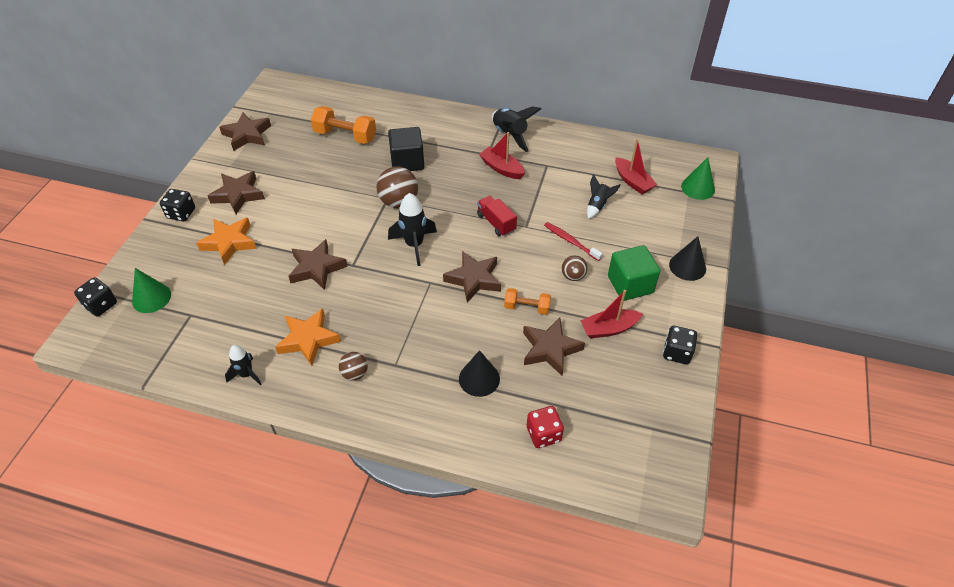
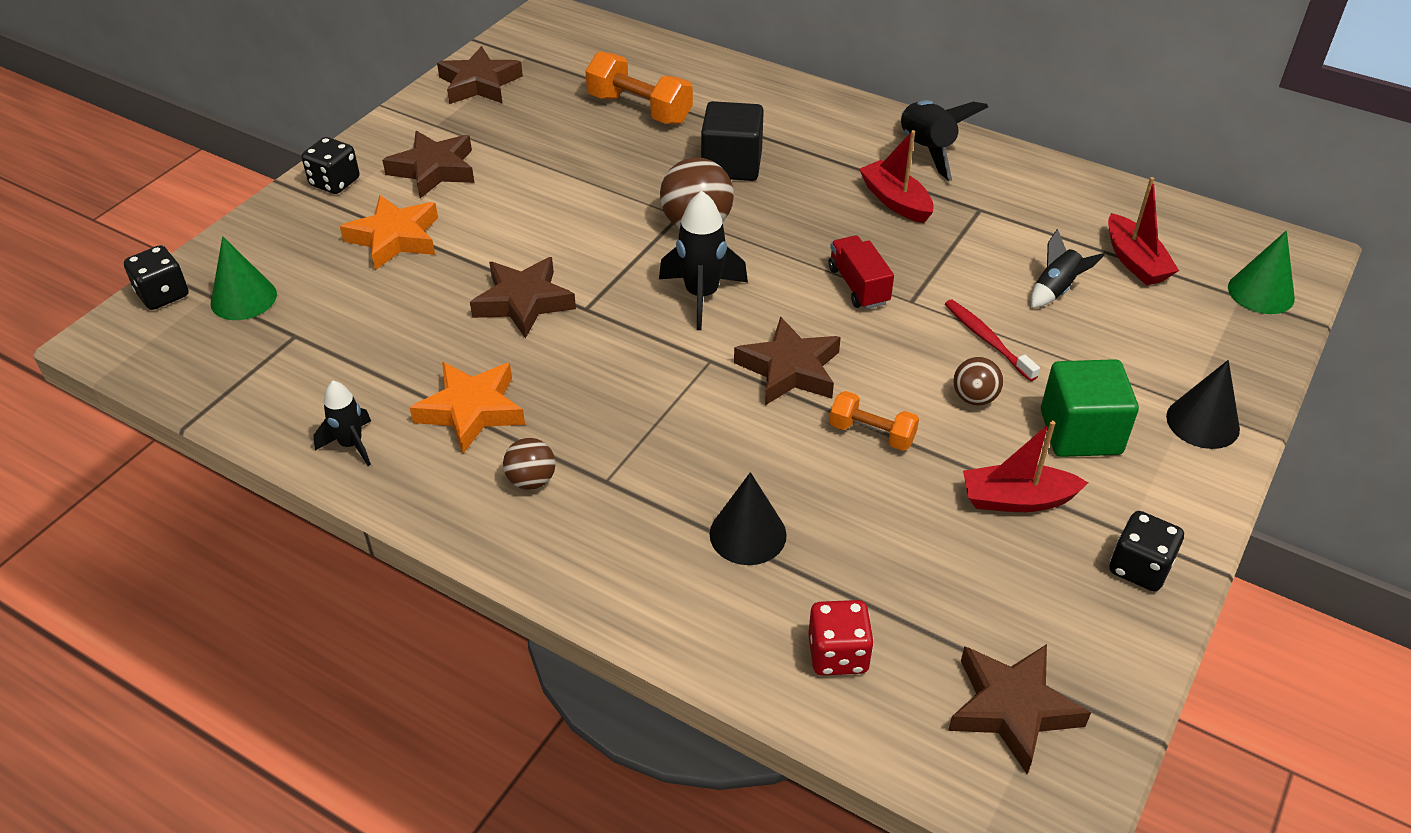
camera: 15 degrees right, 5 degrees down
(550, 349) = (894, 511): brown star -> brown star (1012, 709)

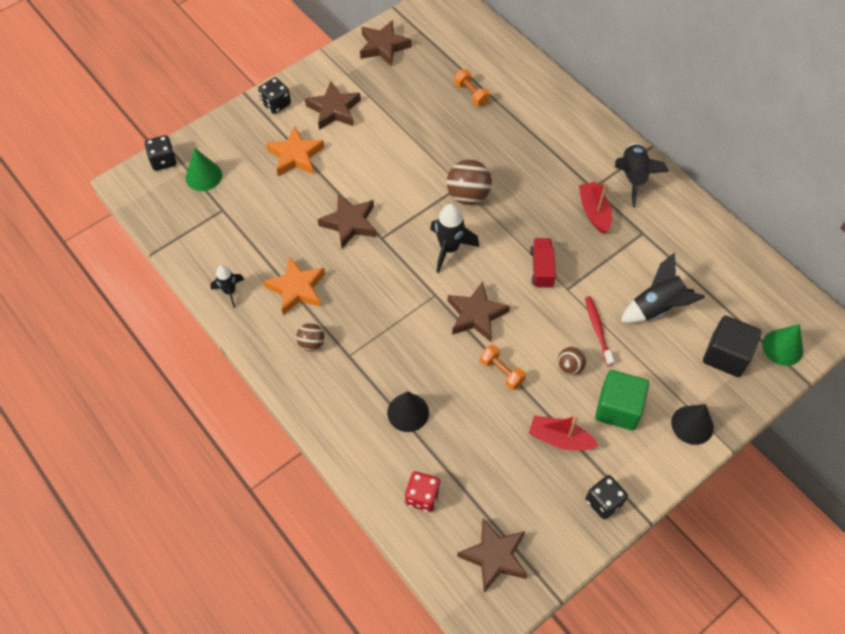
camera: 20 degrees right, 15 degrees up
(639, 109) = (471, 94): orange dumbbell -> orange dumbbell, size x0.60
(731, 165) = (508, 155): black cube -> black cube (726, 355)
(1056, 290) = (657, 307): black rocket -> black rocket, size x1.60
(1135, 261) = (717, 301): red boat -> none

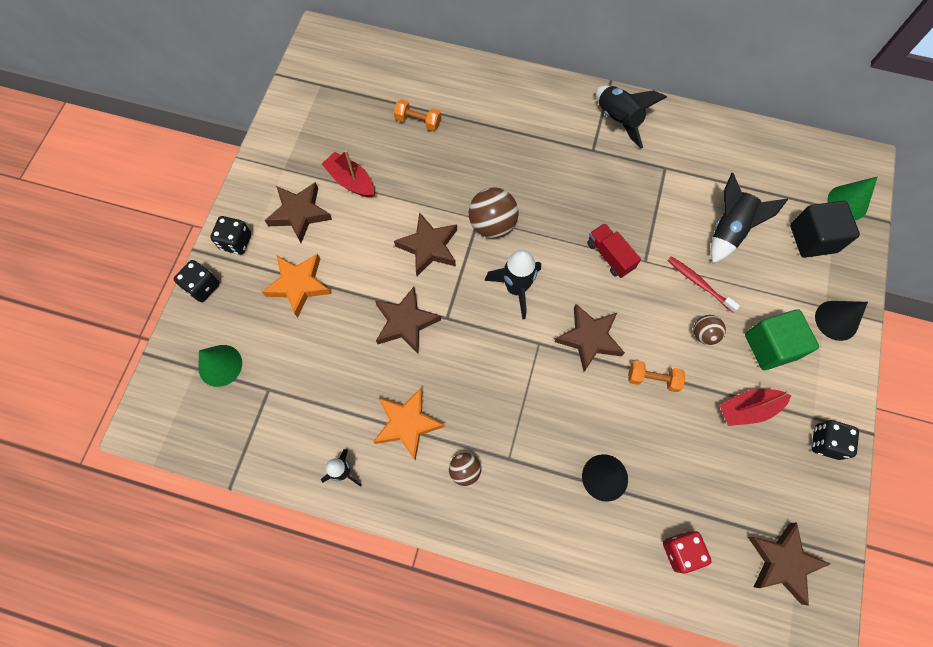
camera: 35 degrees left, 10 degrees up
(163, 161) = (164, 375): black dice -> black dice (203, 286)
(383, 46) = (298, 120): brown star -> brown star (428, 247)
(594, 212) = (611, 173): red boat -> red boat (351, 181)

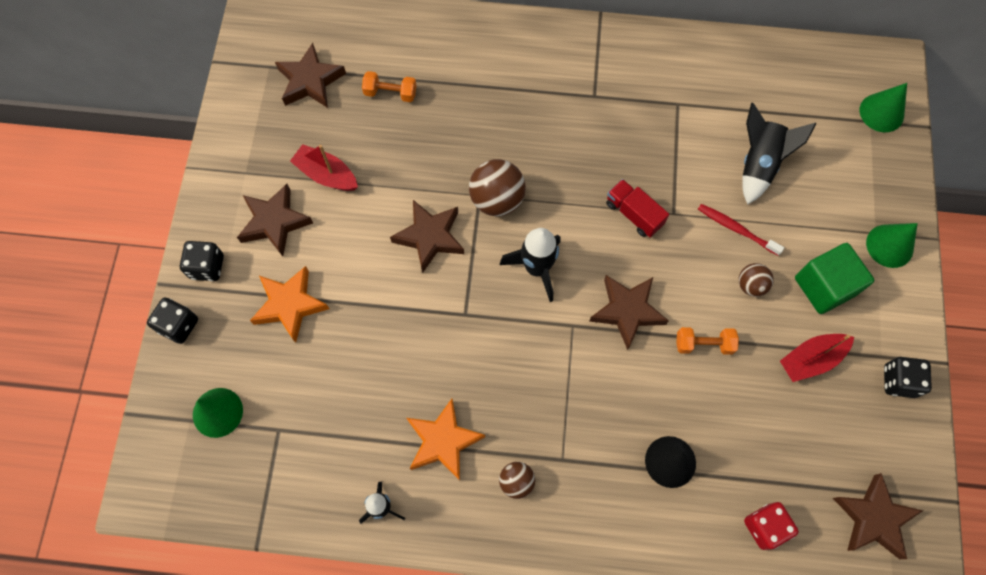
camera: 10 degrees left, 0 degrees up
(405, 322) = (419, 327): brown star -> brown star (310, 81)
(618, 120) = (616, 57): black rocket -> none
(813, 238) = (851, 159): black cube -> none
(836, 320) = (889, 245): black cone -> green cone

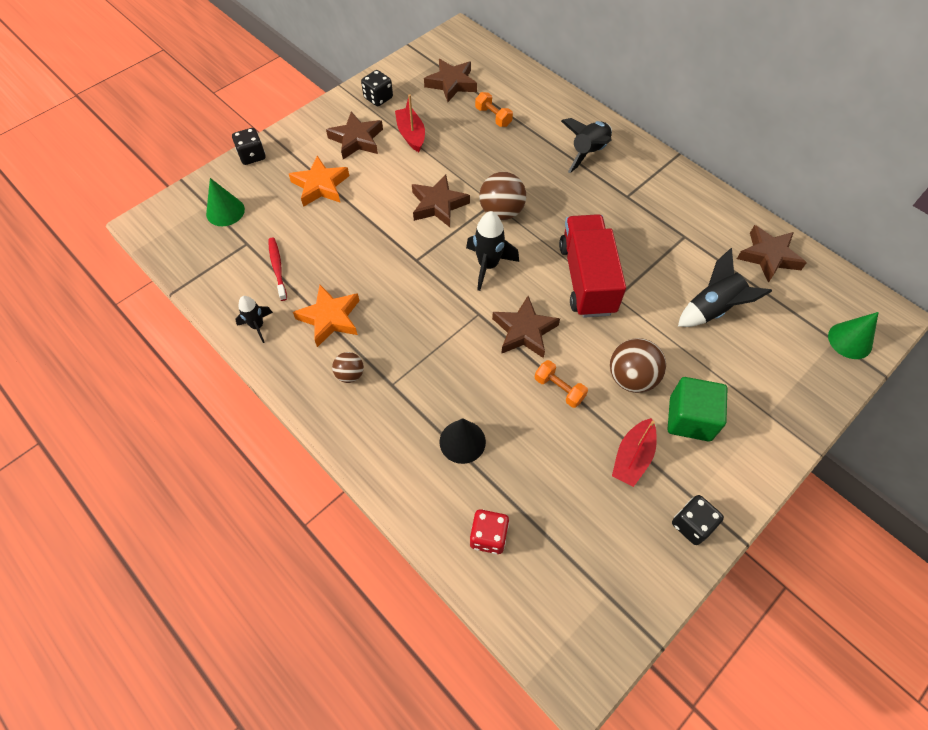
camera: 40 degrees right, 10 degrees down
(207, 267) = (297, 138): black dice -> black dice (378, 98)
(519, 71) = (588, 153): none -> black rocket
(633, 214) = (587, 279): red truck -> red truck, size x1.94
(736, 229) = (654, 337): red toothbrush -> red toothbrush (277, 268)
(751, 285) = (631, 378): brown ball -> brown ball, size x1.73
(811, 359) = (632, 457): red boat -> red boat turned 75 degrees counterclockwise
(873, 518) = (578, 600): brown star -> brown star (768, 256)
(889, 245) = (772, 430): green cone -> none

